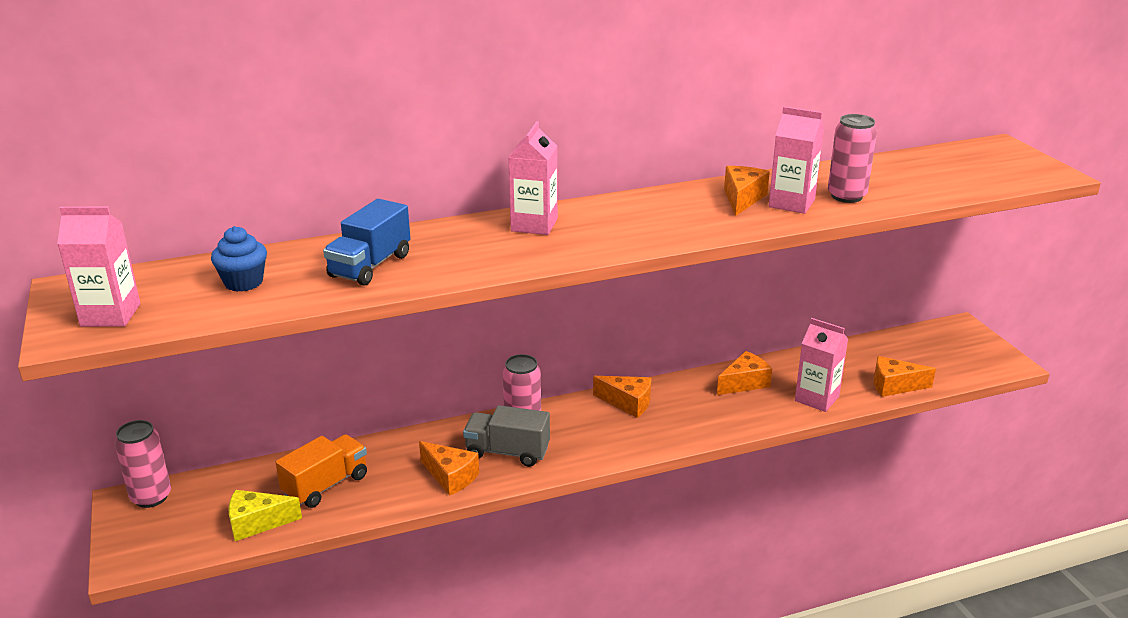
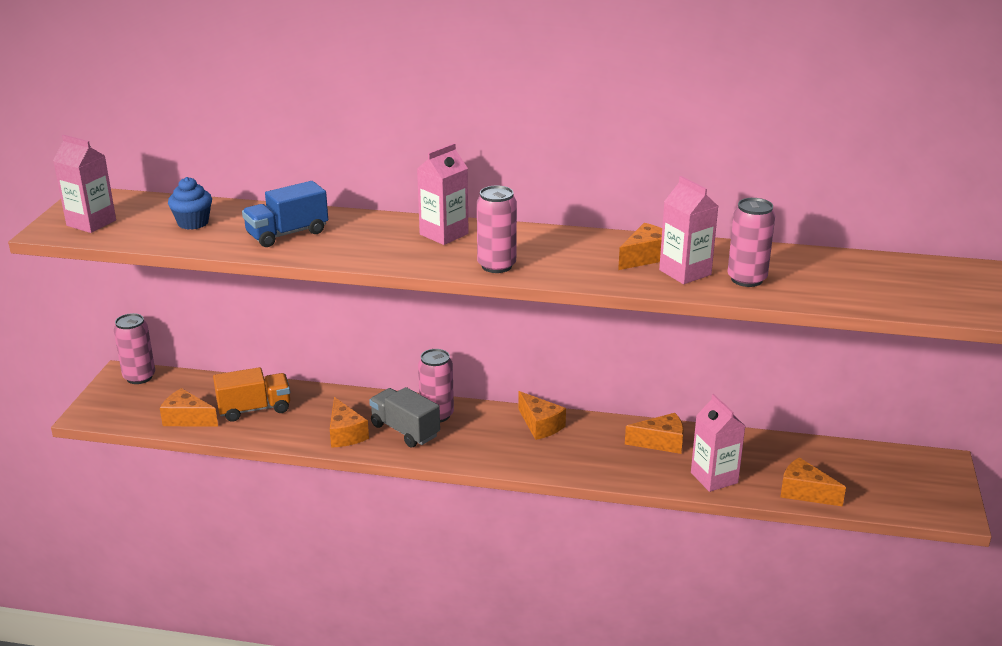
camera: 30 degrees right, 0 degrees up
(257, 523) = (187, 419): yellow cheese -> orange cheese
(625, 241) = (496, 266): none -> pink can

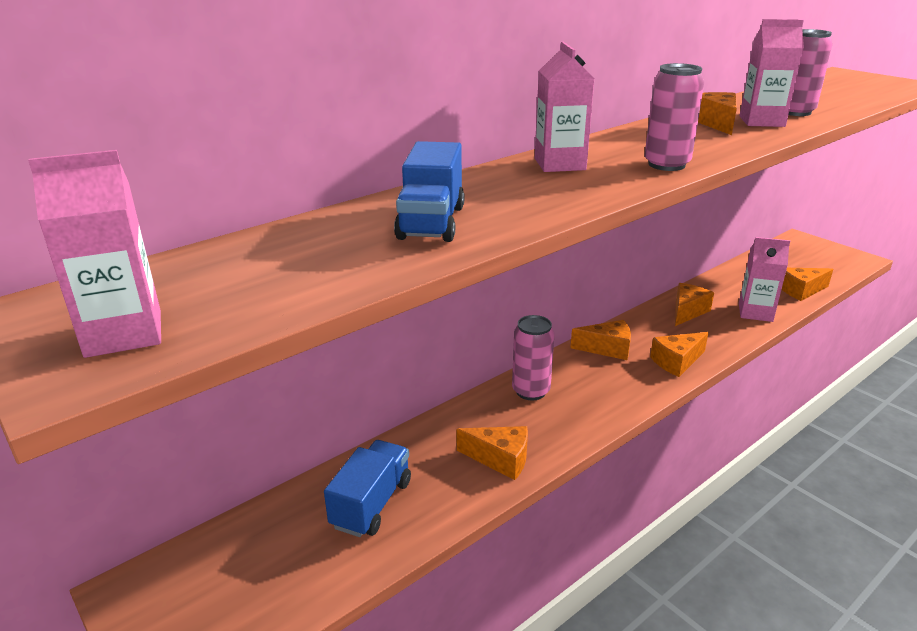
camera: 50 degrees left, 0 degrees up
(139, 377) = (159, 577): pink can -> none
(187, 419) = (319, 573): orange cheese -> orange cheese (677, 362)
(193, 223) = (289, 263): blue cupcake -> none
(254, 409) = (372, 504): orange truck -> blue truck
(405, 430) = (537, 420): grey truck -> none

